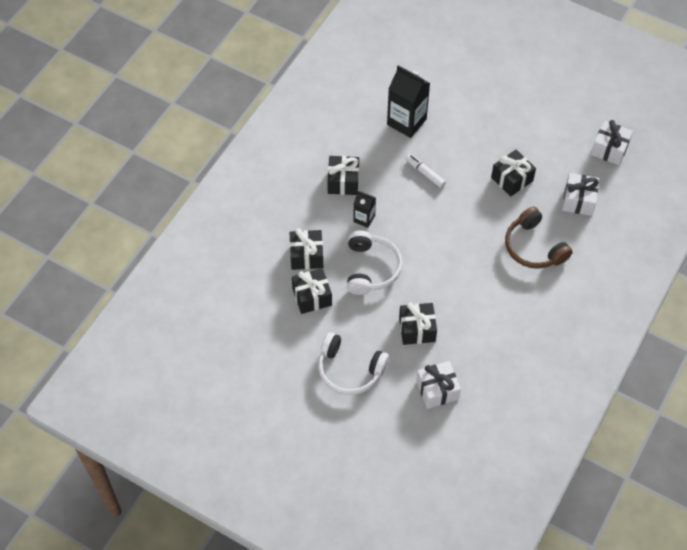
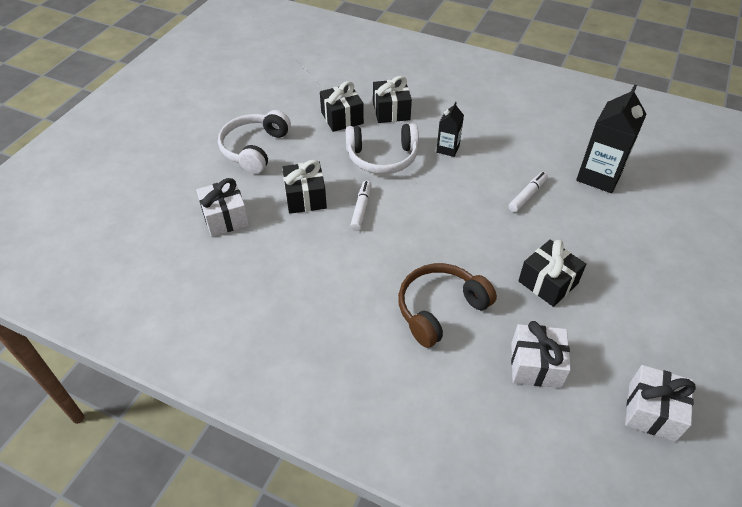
camera: 85 degrees right, 10 degrees down
(343, 181) = (493, 131): black gift -> none
(433, 289) = (361, 209): none -> white marker

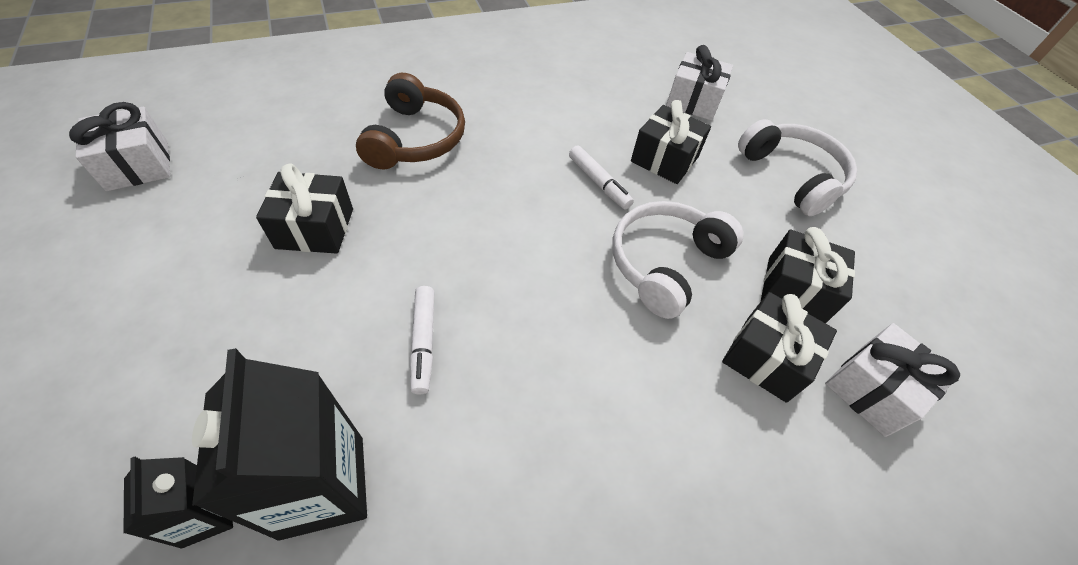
camera: 130 degrees right, 5 degrees up
(448, 149) = (610, 346): black carton -> black carton (206, 514)
(536, 365) = (283, 143): white gift -> white gift (872, 389)

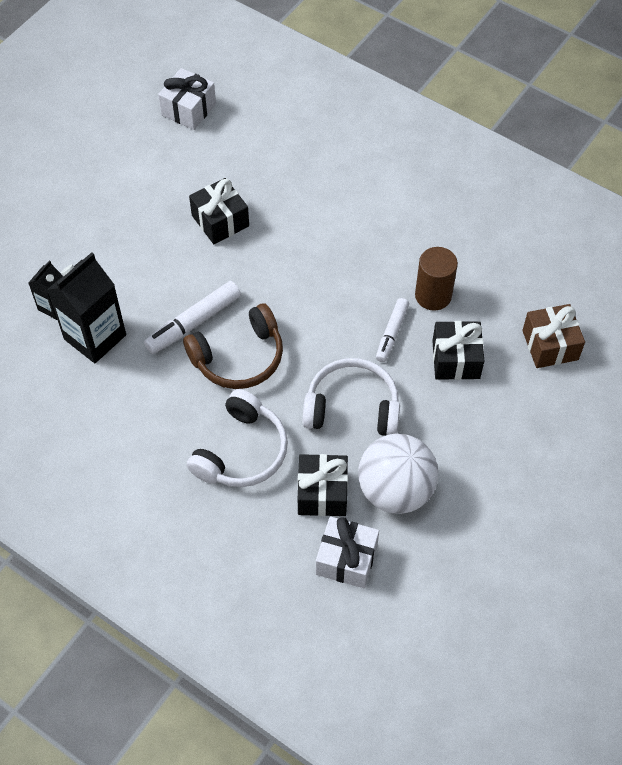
camera: 60 degrees right, 5 degrees up
(415, 138) = (334, 211): brown headphones -> brown headphones (239, 357)
(423, 342) = (193, 323): white marker -> white marker, size x1.51
(581, 133) = (433, 295): none -> brown cylinder
(693, 101) = (550, 345): white gift -> brown gift
(792, 176) = (519, 449): white headphones -> white headphones (241, 451)
(795, 289) = (395, 490): black gift -> white ball

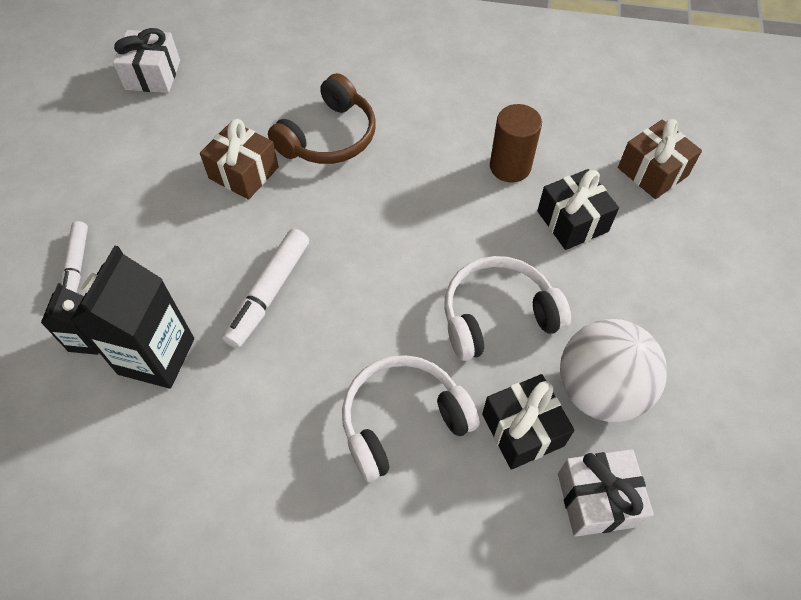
camera: 25 degrees left, 0 degrees up
(220, 221) = (244, 173): black gift -> brown gift
(239, 357) = (341, 311): brown headphones -> brown headphones (329, 137)
(241, 451) = (403, 421): white headphones -> white headphones turned 120 degrees counterclockwise
(392, 333) = (492, 220): white marker -> white marker (77, 265)

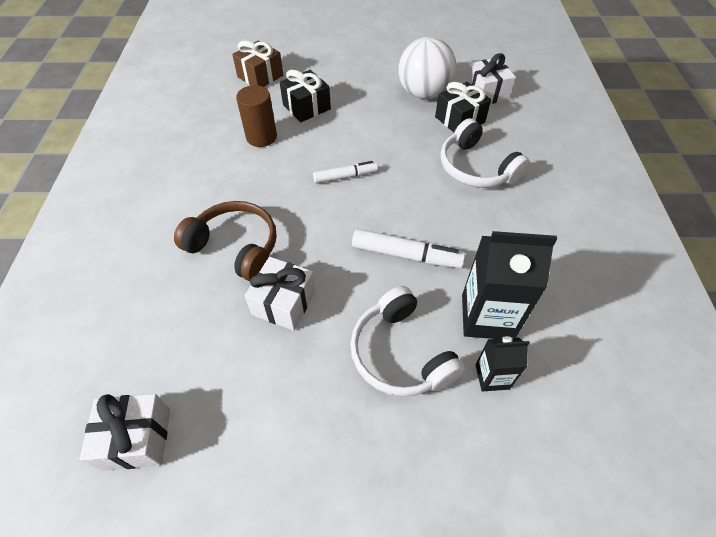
camera: 100 degrees left, 5 degrees down
(77, 265) = (420, 419): white marker -> white marker (345, 176)
(244, 173) = (284, 303): brown gift -> white gift
(497, 316) = (388, 134): white headphones -> white headphones (400, 353)

